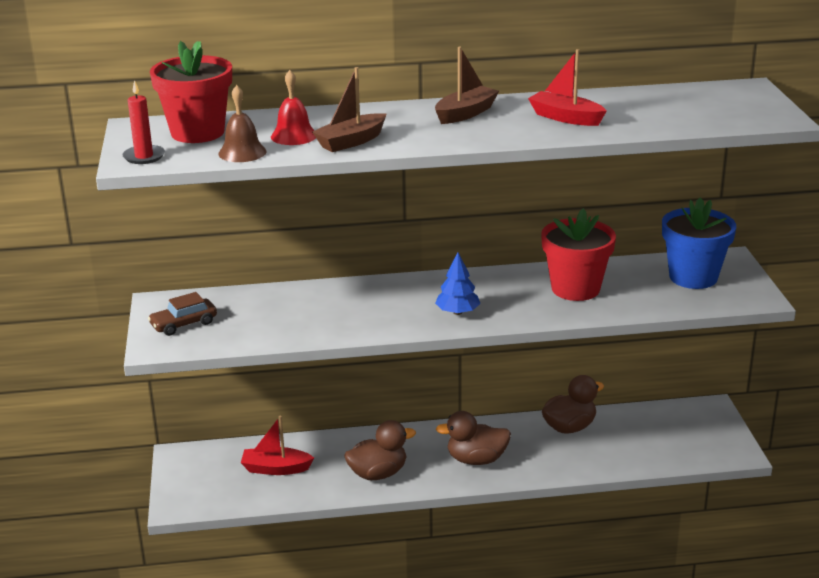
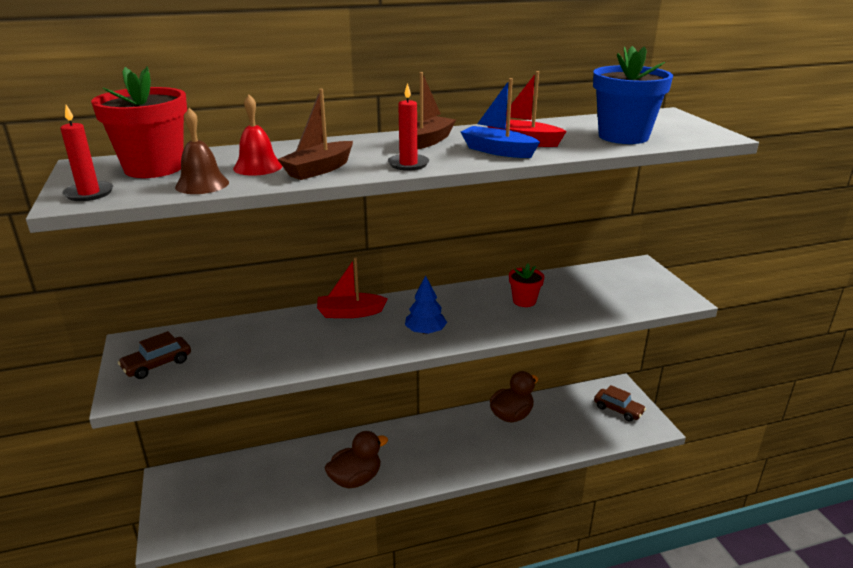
camera: 10 degrees left, 0 degrees up
(276, 468) = (260, 483): red boat -> red boat (350, 313)
(438, 140) = (408, 164): none -> red candle
(476, 460) = (440, 455): brown duck -> none
(533, 128) = (497, 151): none -> blue boat
(575, 289) = (524, 301): red flower pot -> red flower pot, size x0.53
(693, 277) = (619, 283): blue flower pot -> blue flower pot (623, 136)
(701, 432) = (618, 410): none -> brown car

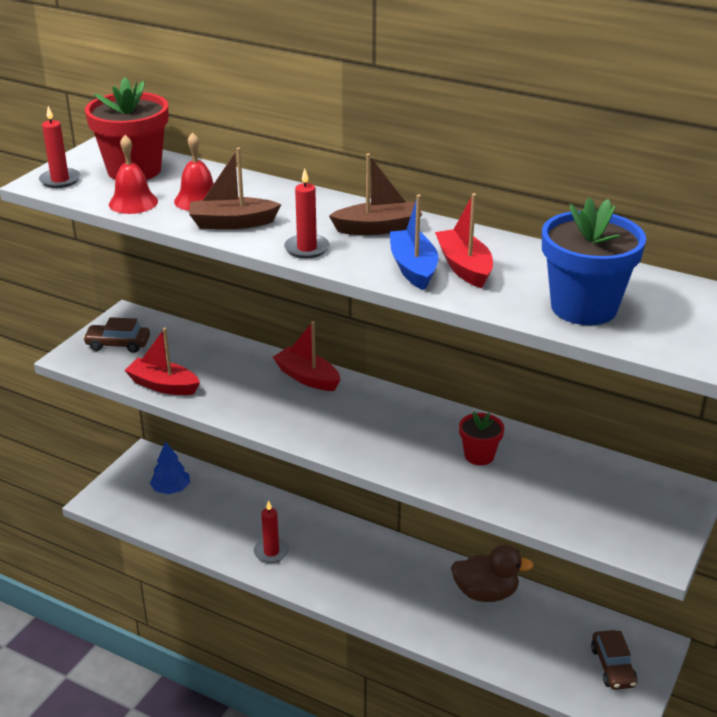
camera: 45 degrees right, 5 degrees up
(202, 184) = (133, 202): brown bell -> red bell
(247, 371) = (163, 385): none -> red boat
(355, 479) = (271, 552): brown duck -> red candle
(425, 331) = (339, 431): blue tree -> blue tree (171, 489)

